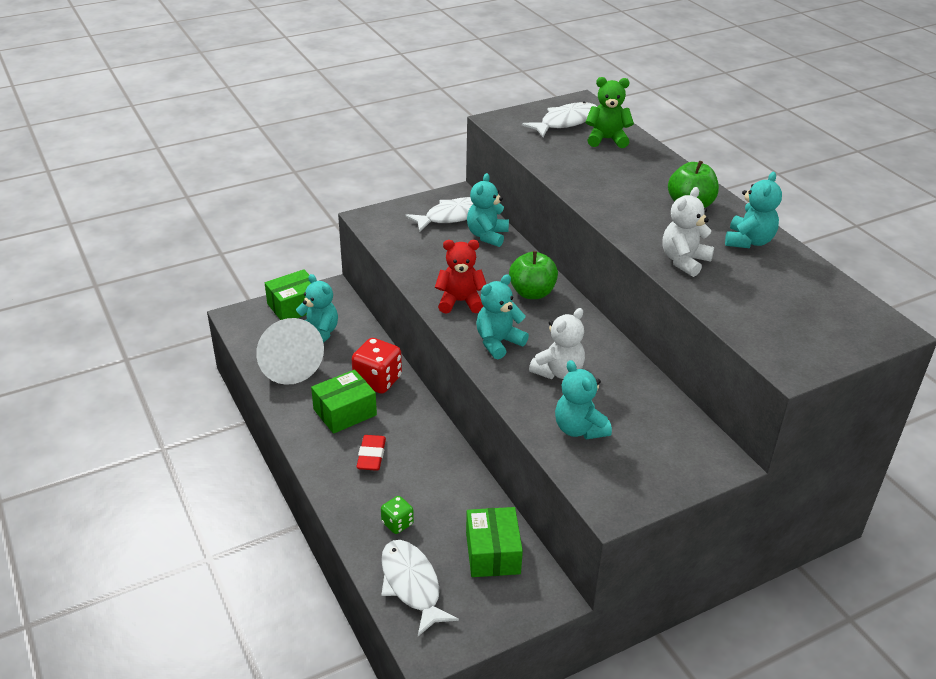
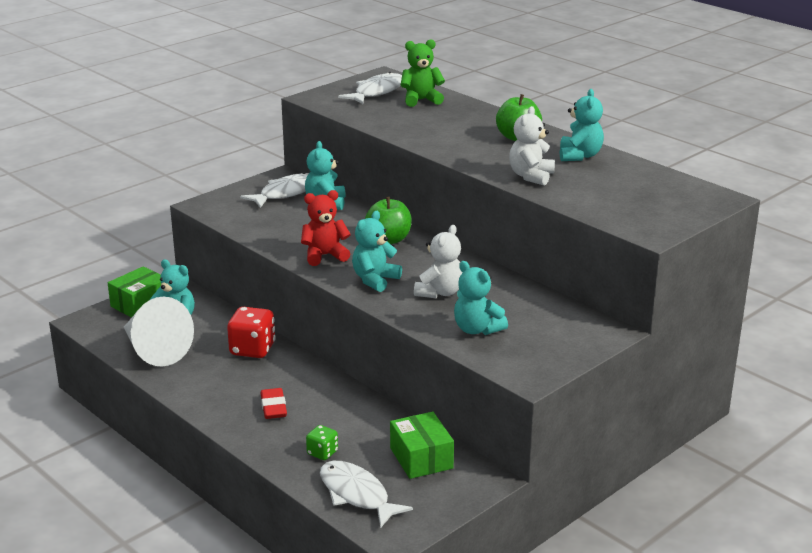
camera: 15 degrees left, 10 degrees down
(345, 412) = (231, 378): green box -> none

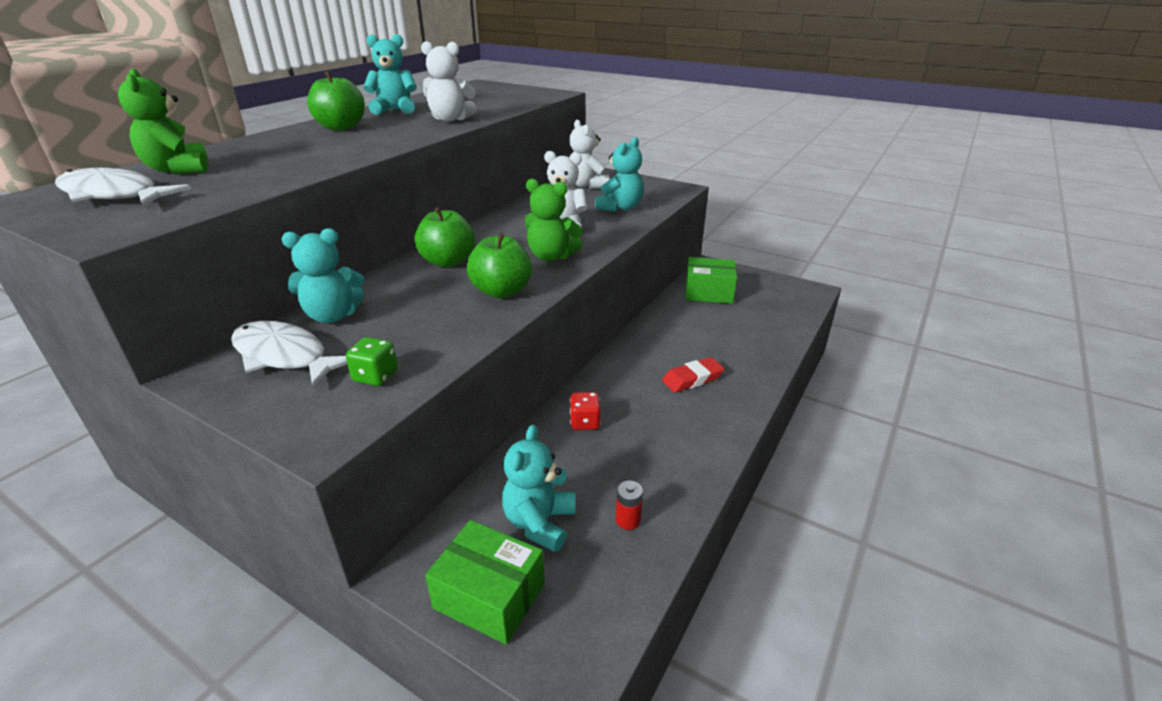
camera: 105 degrees left, 5 degrees up
(154, 350) = (628, 520): white cone -> red battery
(252, 349) = (585, 422): red dice -> red dice, size x0.56
(322, 453) = (741, 337): green dice -> green dice (375, 376)
(324, 256) = (501, 291): red teddy bear -> green apple
(357, 495) = (779, 311): white fish -> none
(375, 280) = (551, 256): turquoise teddy bear -> green teddy bear
(421, 458) = (708, 292): green box -> green box turned 45 degrees clockwise
(558, 321) = (587, 185): none -> white teddy bear

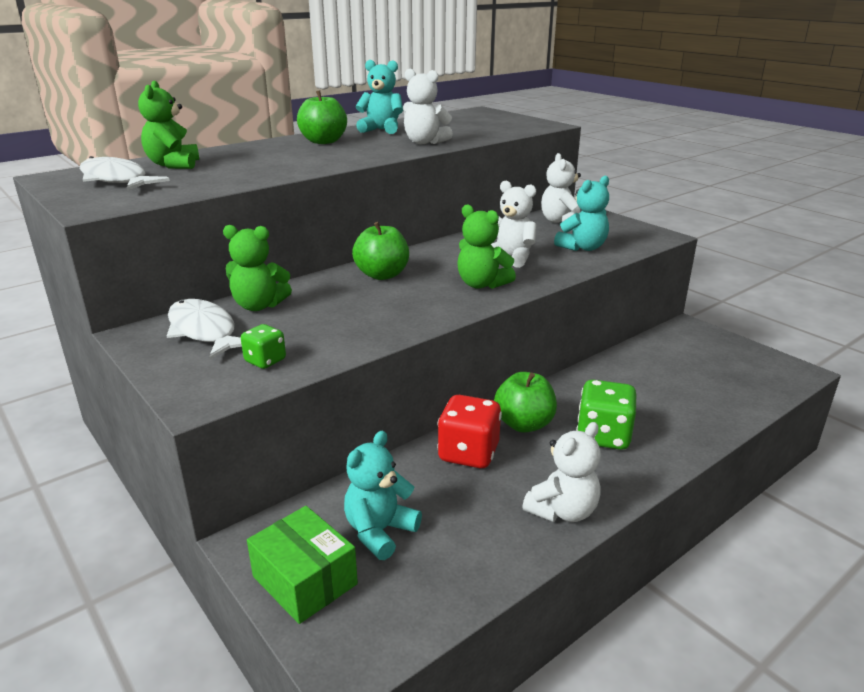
camera: 20 degrees right, 5 degrees down
(332, 316) = (259, 306): turquoise teddy bear -> green teddy bear
(501, 291) = (415, 308): green apple -> green apple (524, 424)
(585, 422) = (468, 453): red dice -> red dice, size x1.78
(628, 520) = (464, 551): red battery -> none
(692, 379) = (603, 436): red eraser -> green dice
(693, 457) = (562, 511): none -> white teddy bear
(708, 292) = (670, 353): green box -> none

